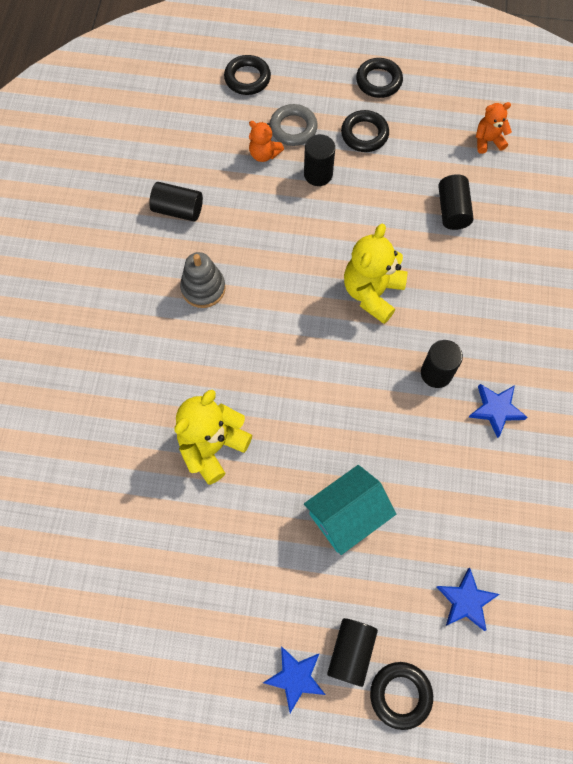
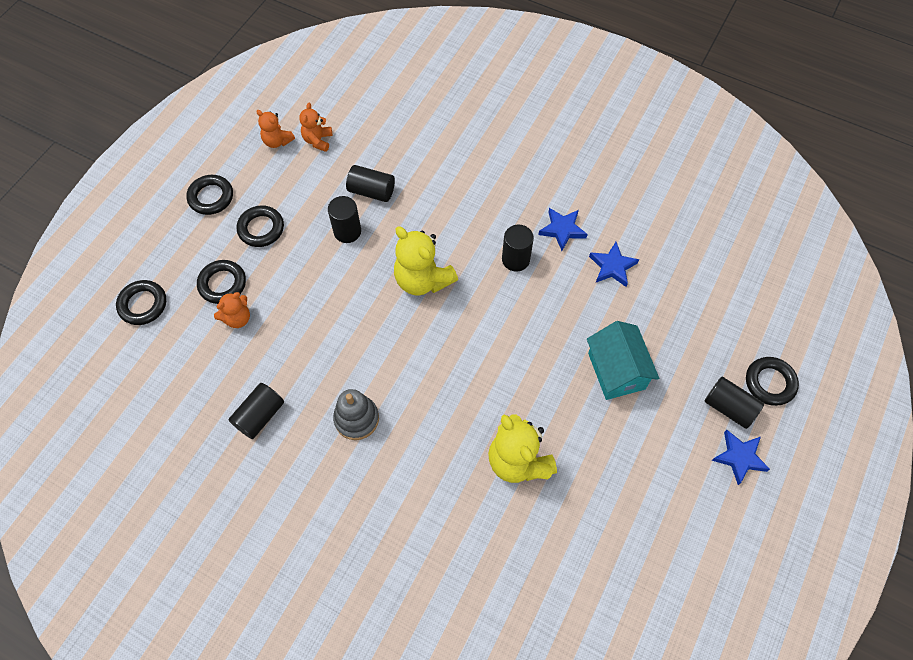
camera: 70 degrees left, 5 degrees down
(293, 128) = (222, 284): grey ring -> black ring
(318, 174) = (283, 280): black cylinder -> black cylinder (347, 231)
(466, 601) = (709, 310): blue star -> blue star (612, 266)
(468, 107) = (277, 141): none -> orange teddy bear

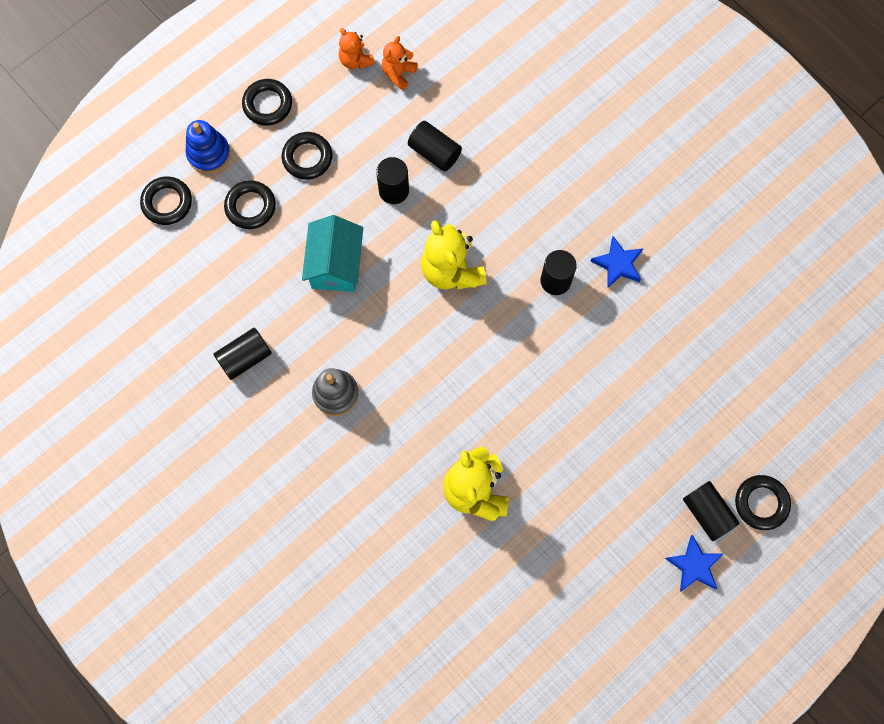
camera: 20 degrees right, 10 degrees up
(170, 252) = (209, 154): none -> blue stacking toy
(237, 318) = (254, 249): orange teddy bear -> none
(612, 266) = (653, 323): blue star -> none
(616, 371) = (609, 435): turquoise house -> turquoise house (336, 265)

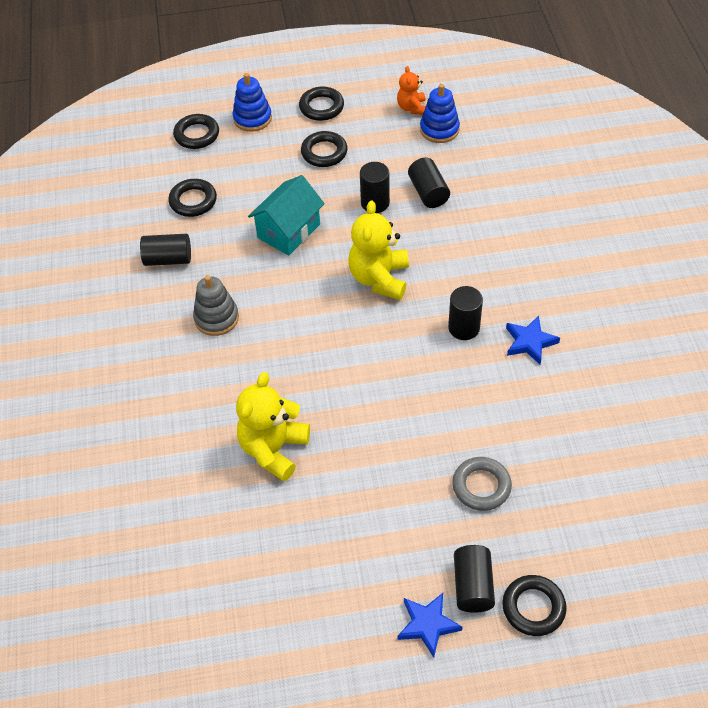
camera: 35 degrees right, 20 degrees down
(250, 207) = (255, 164): black ring -> black ring (193, 201)
(398, 73) = (439, 129): orange teddy bear -> blue stacking toy
(661, 423) = (481, 486): none -> grey ring

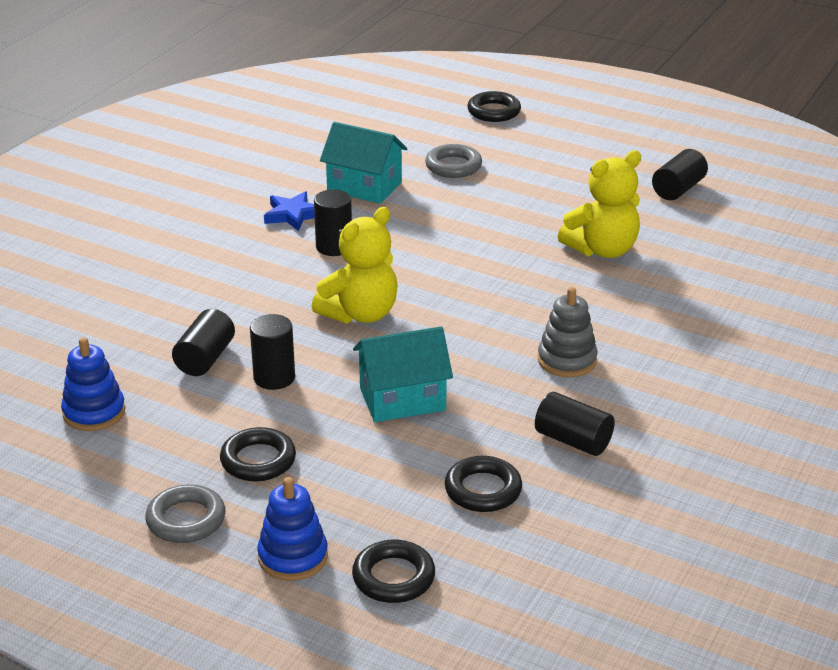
camera: 145 degrees left, 20 degrees down
(321, 107) = (186, 520): black ring -> grey ring
(412, 108) = (83, 454): orange teddy bear -> none
(428, 625) = (577, 132): blue star -> none
(473, 586) = (523, 133): black cylinder -> black cylinder (678, 189)
(519, 409) = (364, 187): none -> turquoise house

